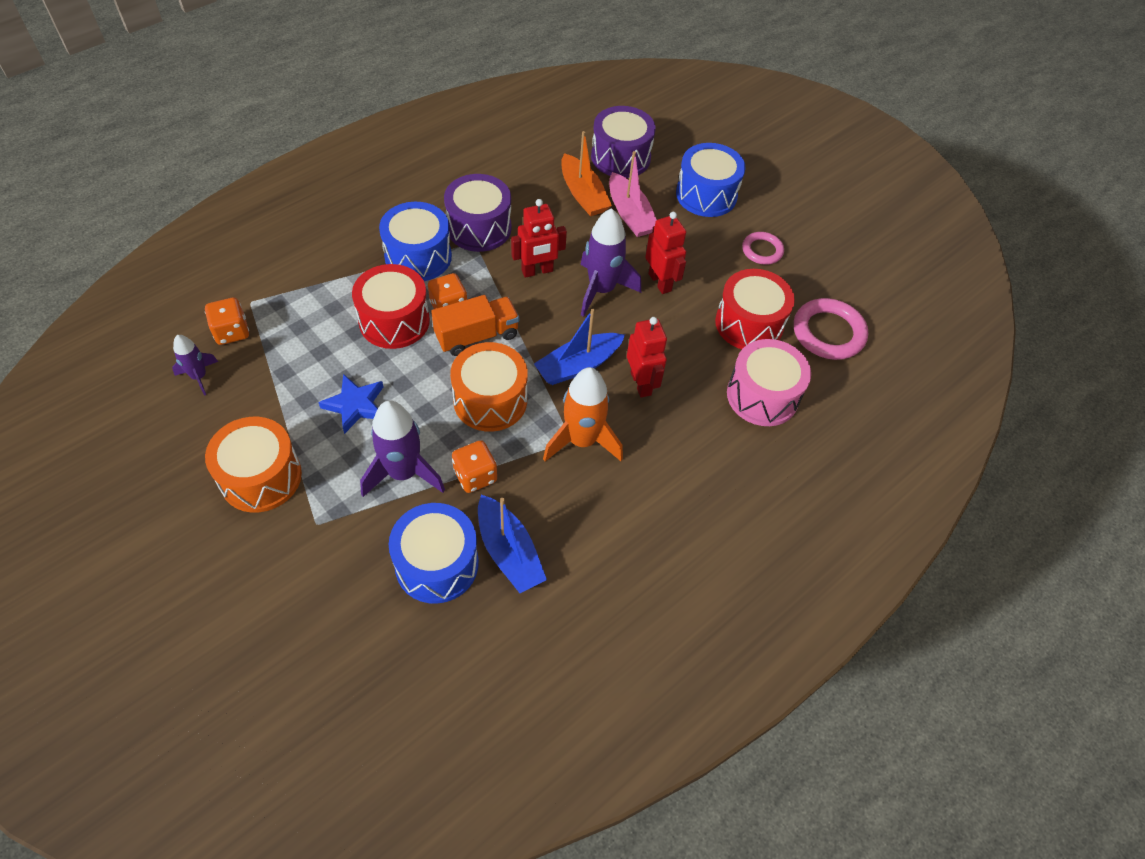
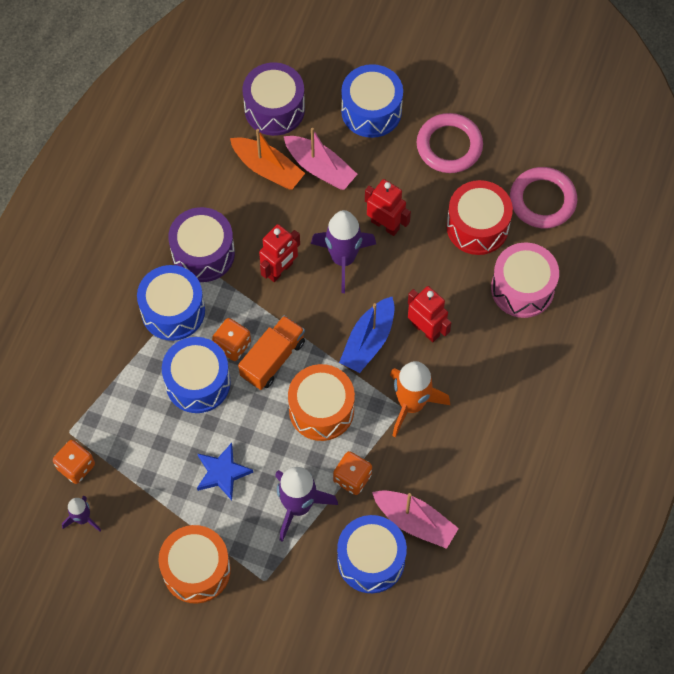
camera: 25 degrees left, 10 degrees up
(394, 321) = (198, 382): red drum -> blue drum
(509, 552) = (415, 522): blue boat -> pink boat
(762, 250) = (449, 146): pink ring -> pink ring, size x1.67

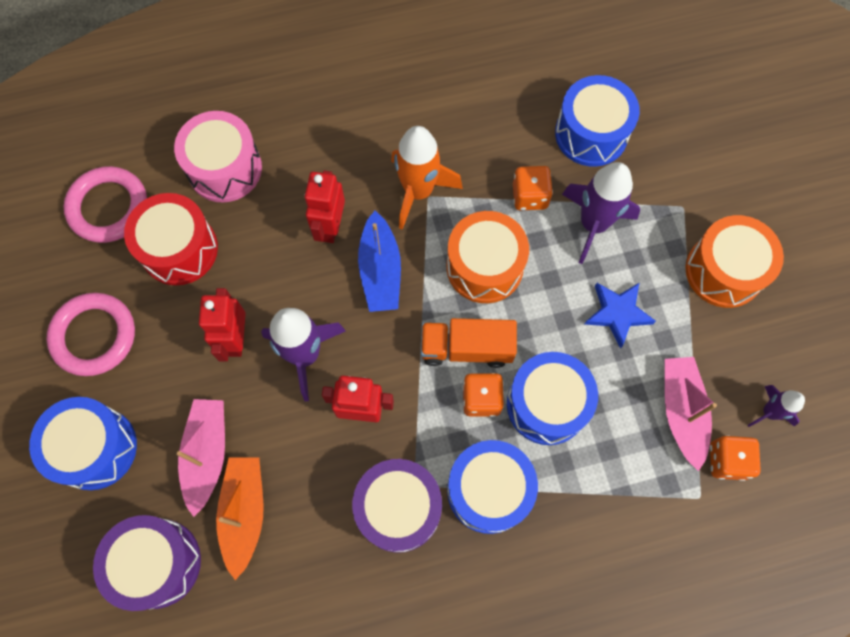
camera: 125 degrees left, 5 degrees up
(368, 341) = (380, 271): blue boat -> blue boat turned 90 degrees clockwise
(415, 522) = (528, 120): pink boat -> pink boat (681, 412)

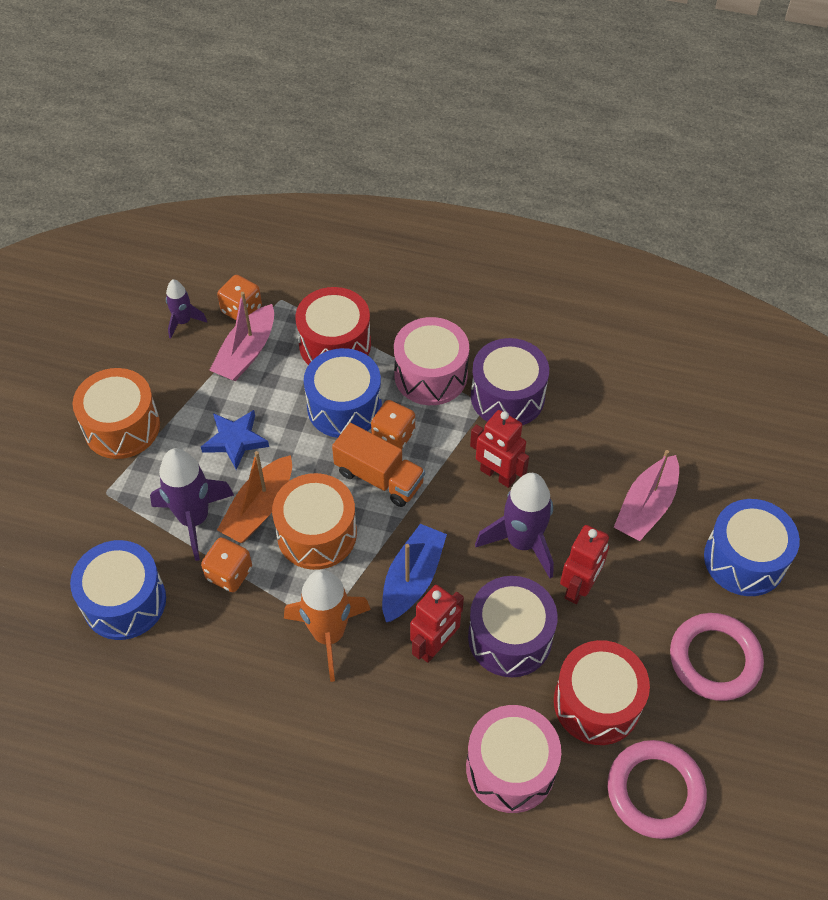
camera: 150 degrees left, 15 degrees down
(157, 563) = (718, 451): purple drum -> purple drum (510, 637)
(244, 513) = (633, 451): orange boat -> orange boat (259, 508)
(489, 490) = (430, 375): blue drum -> pink drum
(606, 472) = (335, 344): none -> red drum

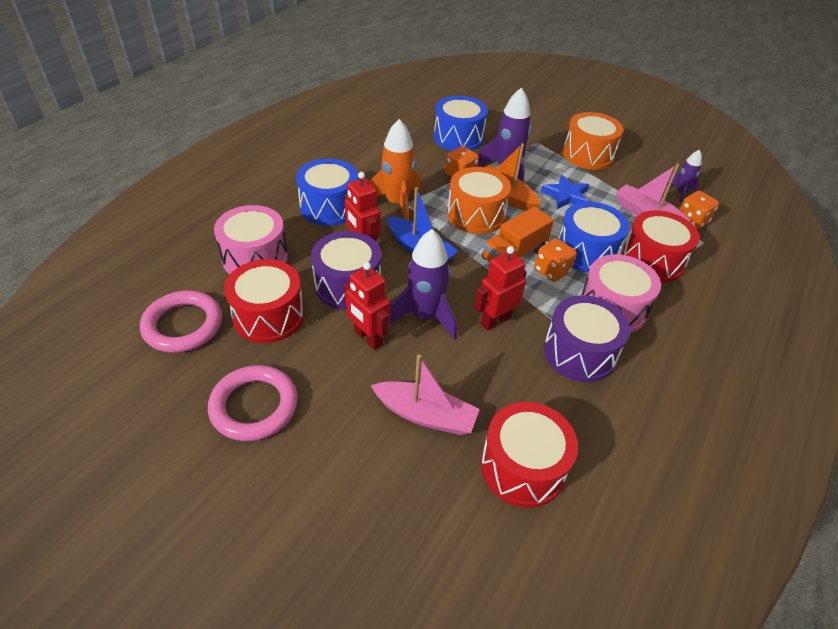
camera: 105 degrees right, 10 degrees down
(646, 507) = (425, 415): pink boat -> pink boat turned 150 degrees clockwise
(659, 422) = (522, 467): none -> red drum
(744, 559) = (334, 475): blue drum -> blue drum (329, 207)

